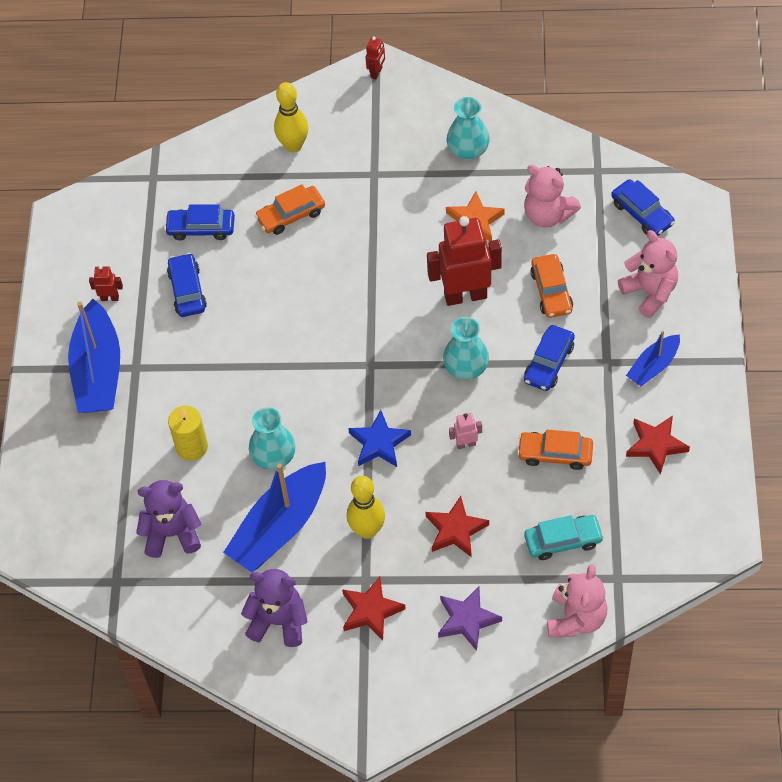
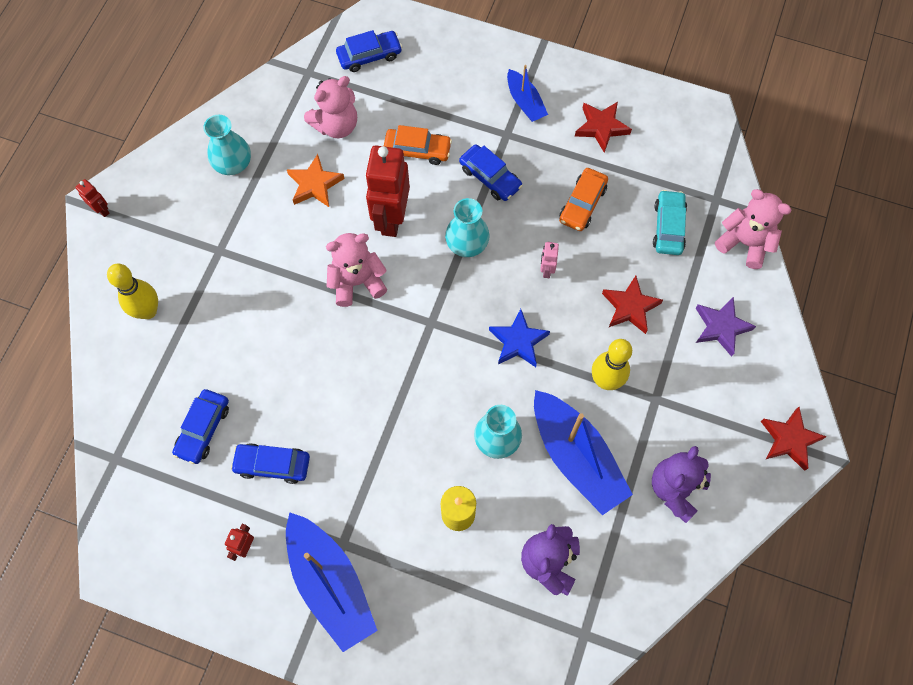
camera: 75 degrees left, 10 degrees up
(98, 371) = (330, 584): blue boat -> blue boat turned 45 degrees clockwise
(291, 215) = (230, 339): orange car -> none
(371, 611) = (689, 404): red star -> red star (789, 439)
(650, 292) = (451, 78): pink teddy bear -> pink teddy bear (357, 282)

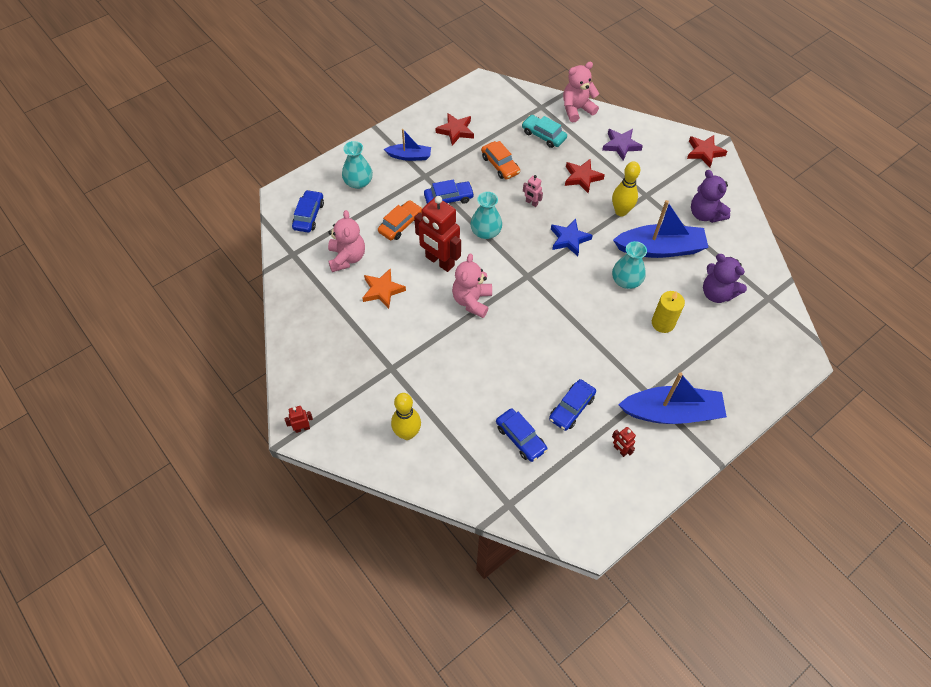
camera: 60 degrees left, 10 degrees down
(233, 163) = (328, 329): turquoise vase -> turquoise vase (358, 182)

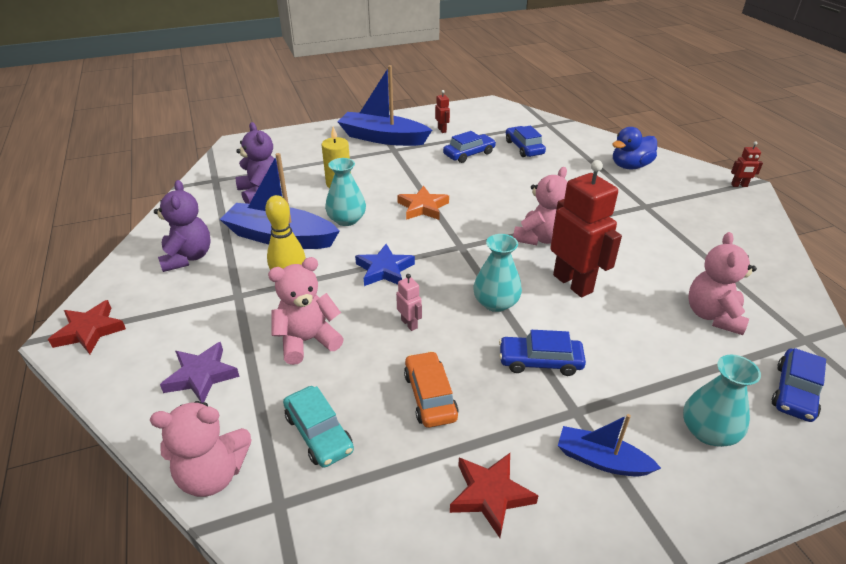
camera: 160 degrees left, 20 degrees down
(382, 290) = (656, 270): orange star -> orange star (423, 207)
(400, 224) = (627, 341): orange car -> none
(407, 433) = (630, 166): yellow bowling pin -> blue duck
(582, 177) = (307, 341): red star -> pink teddy bear

